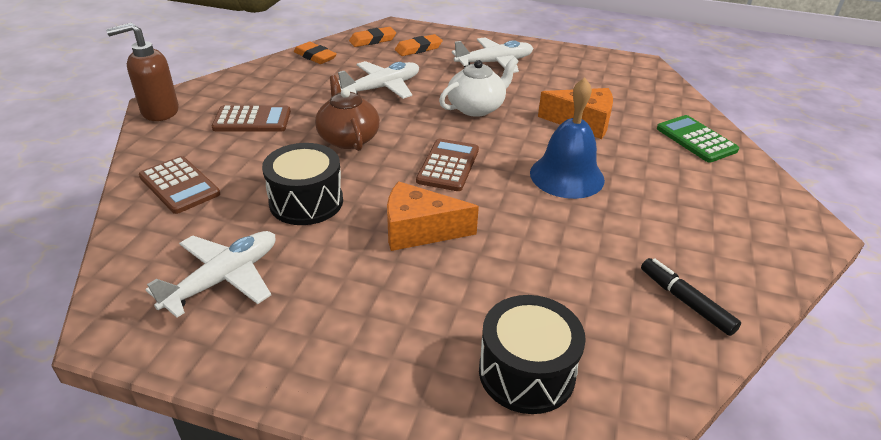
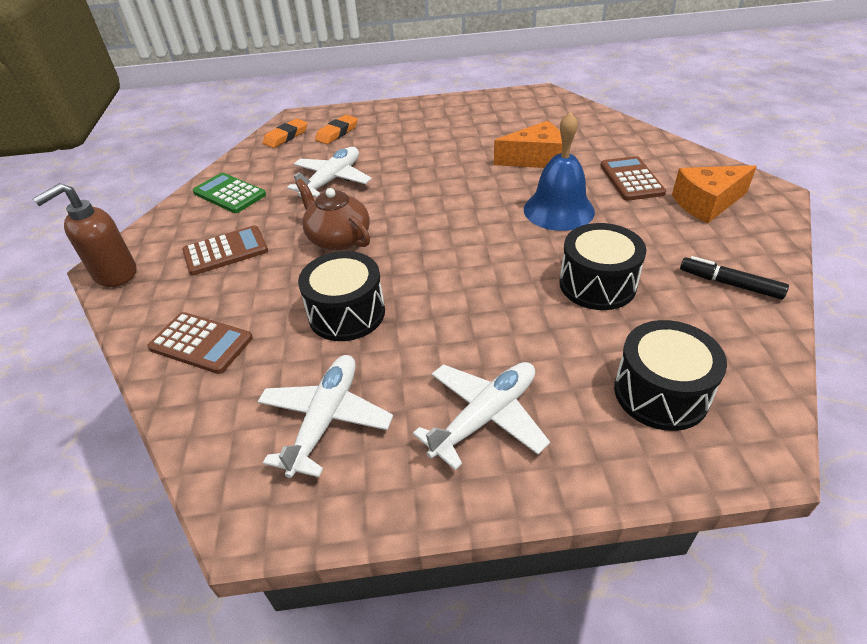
camera: 20 degrees left, 5 degrees up
(315, 56) = (240, 168): orange eraser -> none
(419, 230) = (473, 303): orange cheese -> orange cheese (706, 203)
(448, 165) = (451, 234): brown calculator -> brown calculator (631, 179)
(476, 107) = (434, 173): white teapot -> none
(494, 62) = (418, 127): white plane -> white plane (485, 417)
(547, 254) = (597, 284): none -> black drum
(696, 139) = (633, 146): green calculator -> green calculator (229, 194)

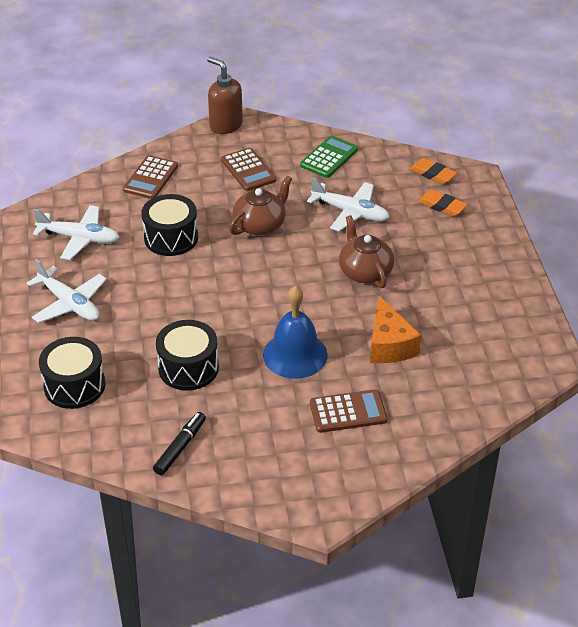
camera: 85 degrees right, 0 degrees up
(429, 171) = (365, 272): none -> brown teapot
(706, 203) = (301, 460): orange cheese -> none

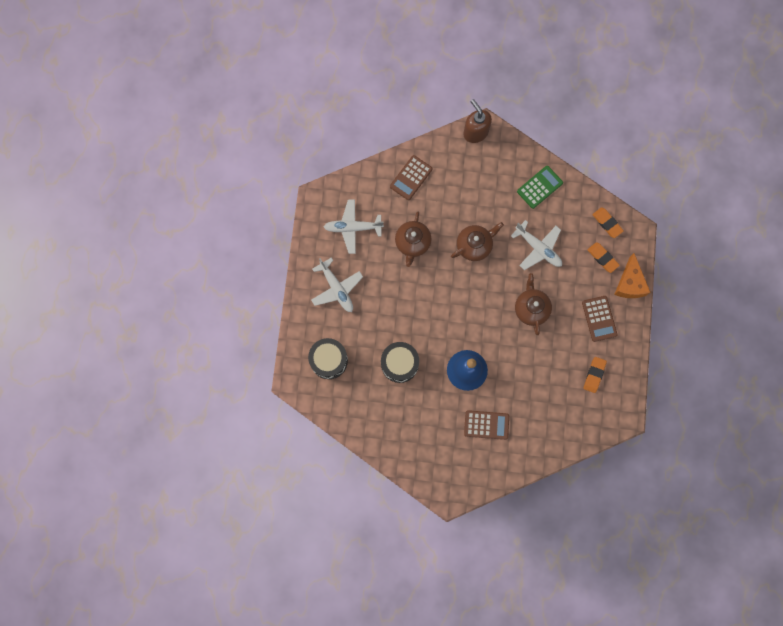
camera: 15 degrees right, 35 degrees up
(79, 238) = (353, 228): white plane -> white plane turned 150 degrees clockwise
(171, 238) = (412, 243): black drum -> brown teapot
(180, 447) = (382, 426): black marker -> none
(248, 170) = (480, 186): brown calculator -> brown calculator (599, 318)
(389, 345) = (527, 377): orange cheese -> orange cheese (629, 283)
(486, 323) = (594, 375): none -> orange eraser

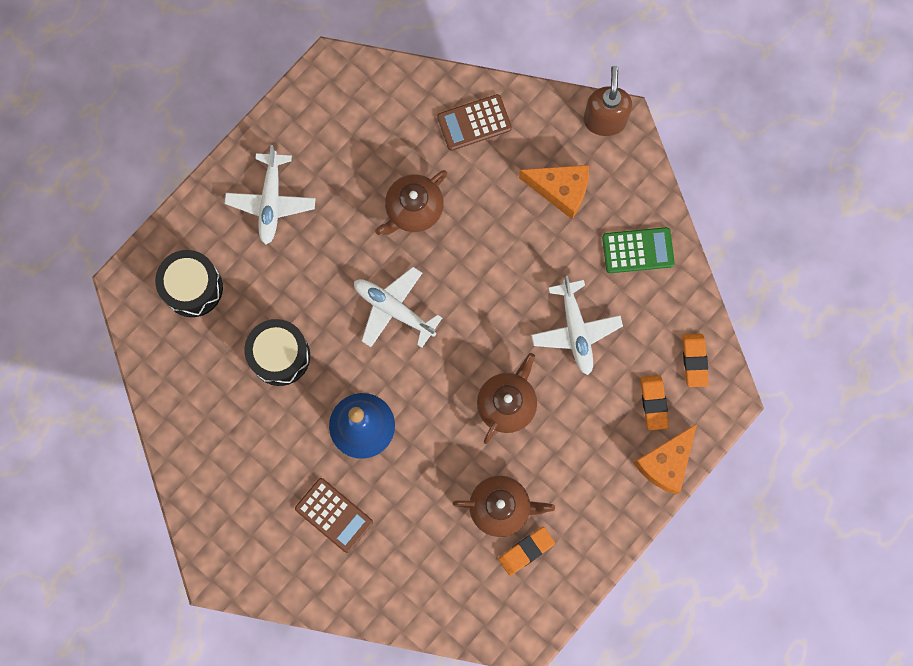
camera: 35 degrees right, 0 degrees up
(353, 228) = (350, 137): white plane -> white plane (393, 309)
(474, 245) = (493, 268): brown teapot -> brown teapot (501, 507)
(479, 183) = (560, 190): none -> orange cheese
(599, 318) = (588, 481): brown calculator -> none

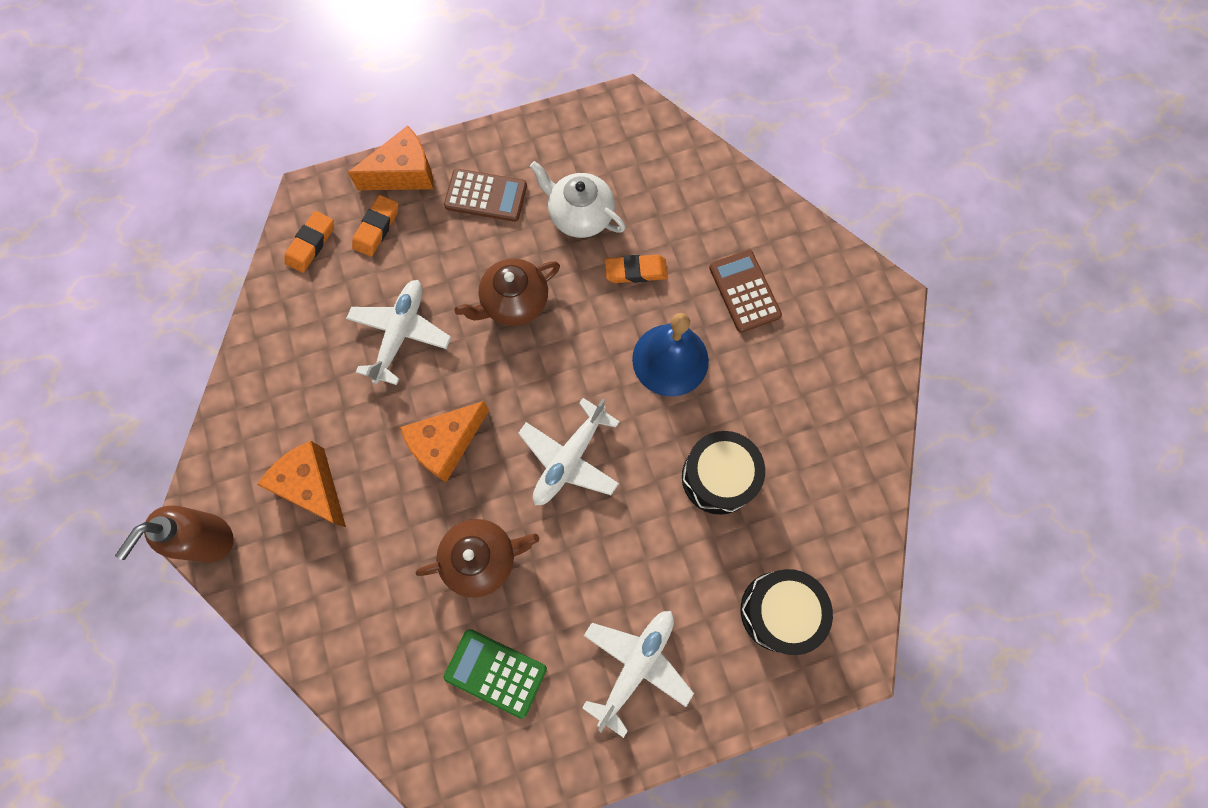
camera: 150 degrees left, 5 degrees down
(393, 309) = (569, 459): white plane -> white plane turned 60 degrees clockwise
(474, 122) = (349, 623): brown calculator -> brown calculator (486, 196)
(488, 270) = (446, 443): none -> orange cheese
(501, 507) = (580, 215): brown teapot -> white teapot
(526, 551) = (580, 168): orange eraser -> orange eraser (636, 271)
(638, 250) = (283, 377): green calculator -> green calculator (495, 672)

